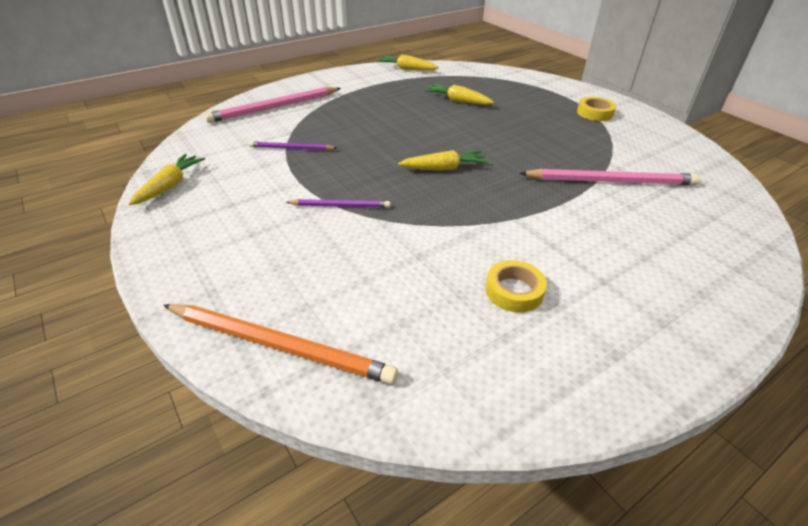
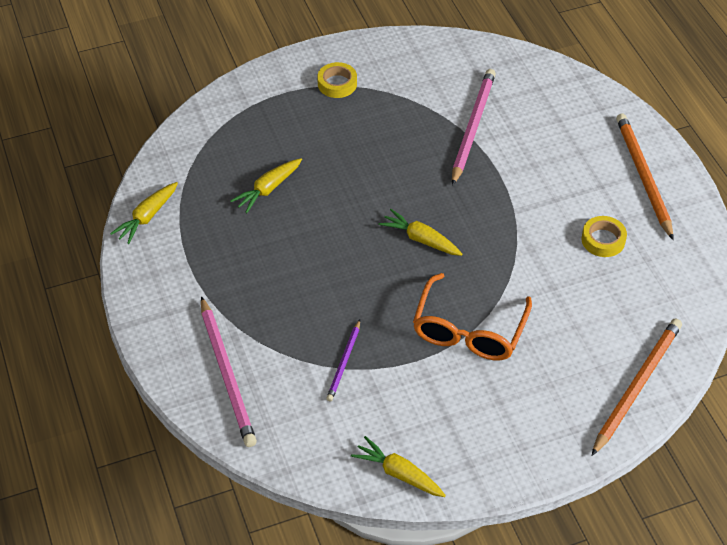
camera: 75 degrees left, 10 degrees up
(341, 206) = (469, 330): purple pencil -> orange glasses
(444, 168) = (420, 239): yellow carrot -> yellow carrot turned 60 degrees counterclockwise
(654, 321) = (643, 176): none -> orange pencil

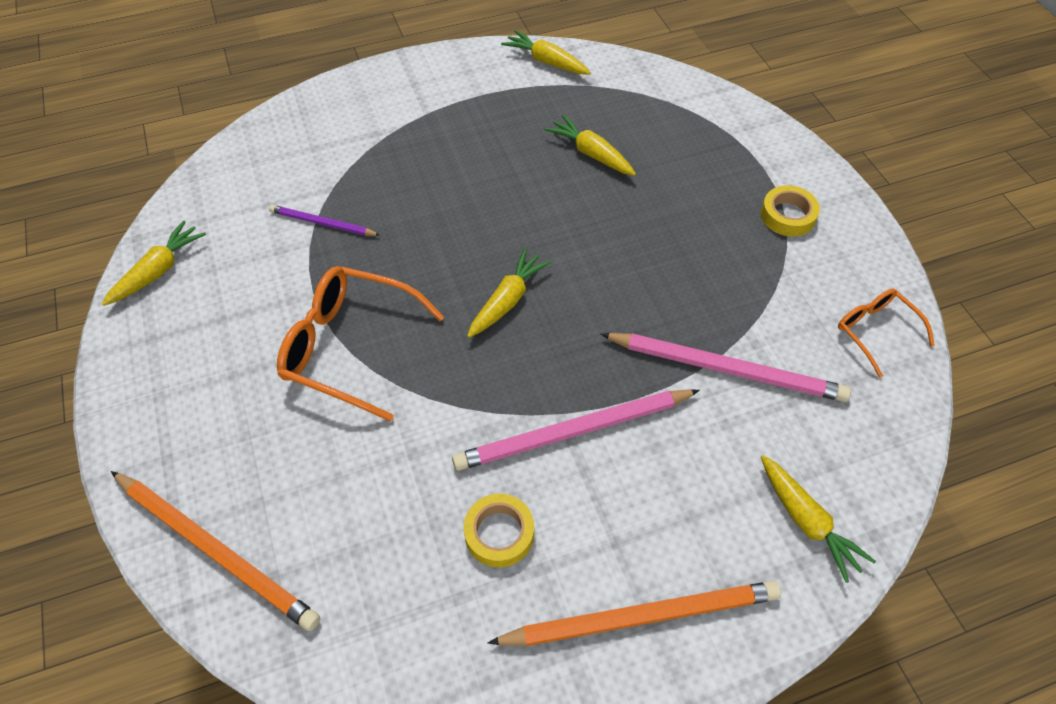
camera: 90 degrees right, 5 degrees up
(227, 374) = (325, 129): pink pencil -> pink pencil (573, 432)
(438, 55) = (875, 331): none -> orange glasses
(575, 102) = (806, 521): none -> yellow carrot

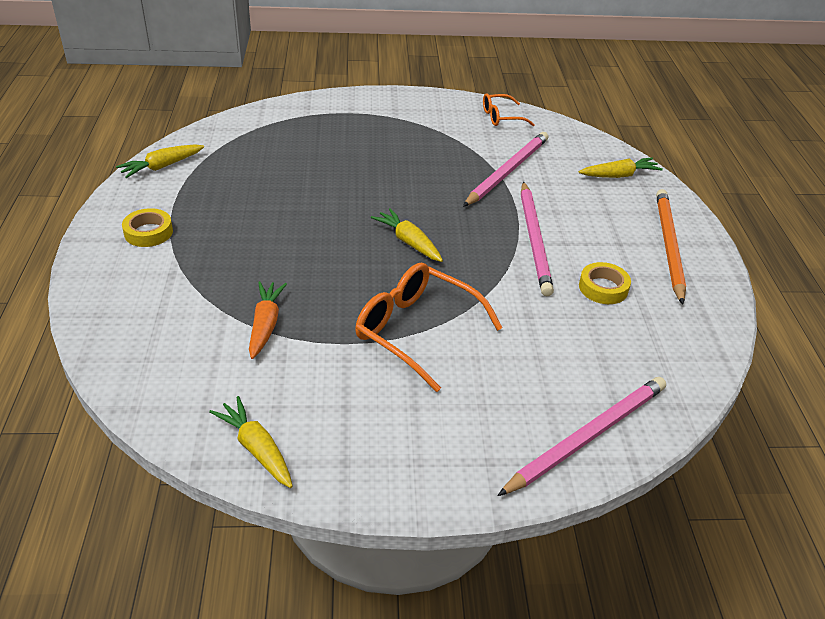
camera: 75 degrees left, 15 degrees down
(216, 550) = (588, 436): orange pencil -> pink pencil
(322, 223) = (265, 324): purple pencil -> orange carrot
(349, 347) = (416, 331): orange glasses -> orange glasses turned 90 degrees clockwise
(591, 153) = (285, 172): yellow carrot -> none
(787, 215) = (397, 116): yellow tape -> yellow tape (148, 232)

